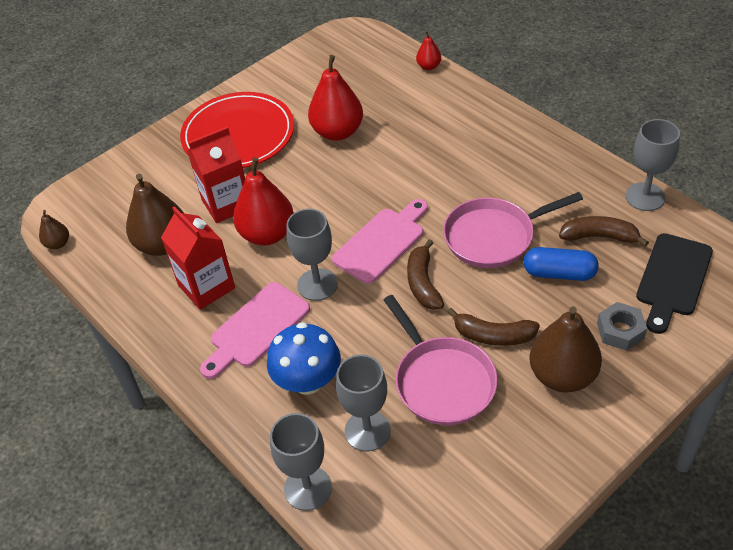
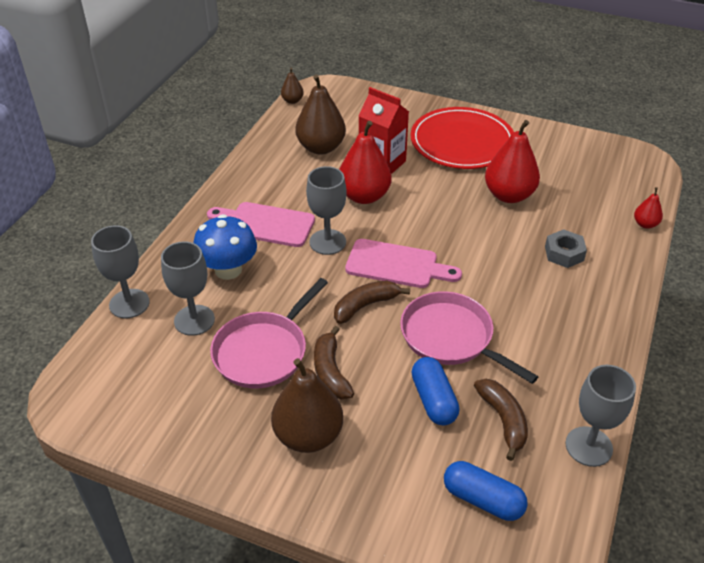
camera: 60 degrees right, 5 degrees down
(206, 287) = (292, 184): red carton -> none
(620, 331) = (386, 469): grey nut -> grey nut (564, 253)
(672, 278) = (483, 499): black cutting board -> blue capsule

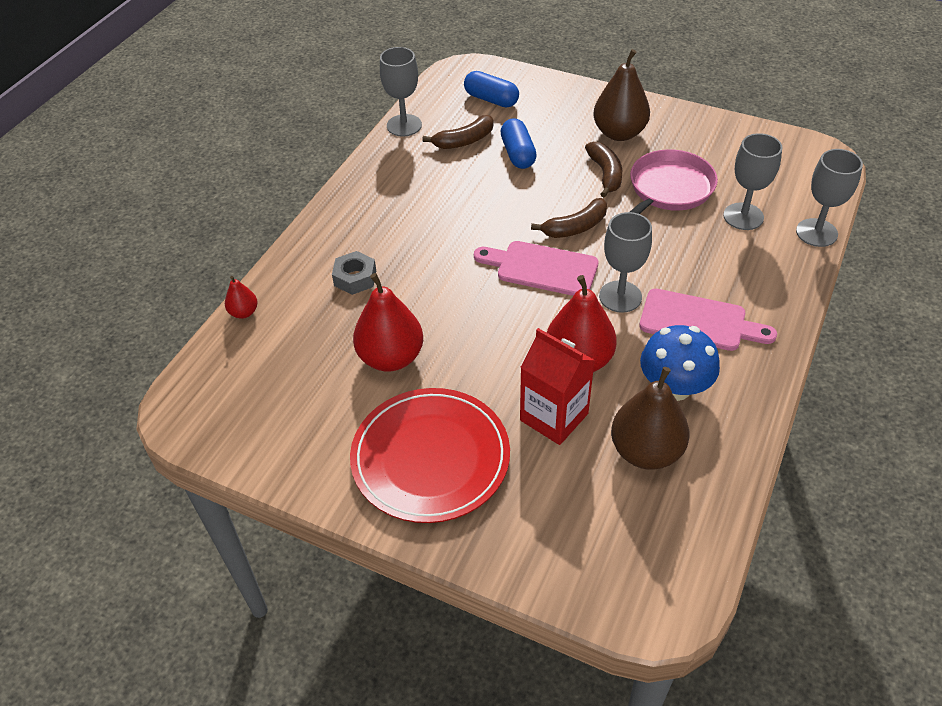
camera: 175 degrees left, 5 degrees up
(228, 270) = (726, 266): blue mushroom -> blue mushroom (674, 387)
(292, 101) = (711, 571): brown pear -> none
(450, 337) = (496, 199): pink pan -> none
(503, 420) = (464, 141): brown banana -> brown banana turned 105 degrees counterclockwise

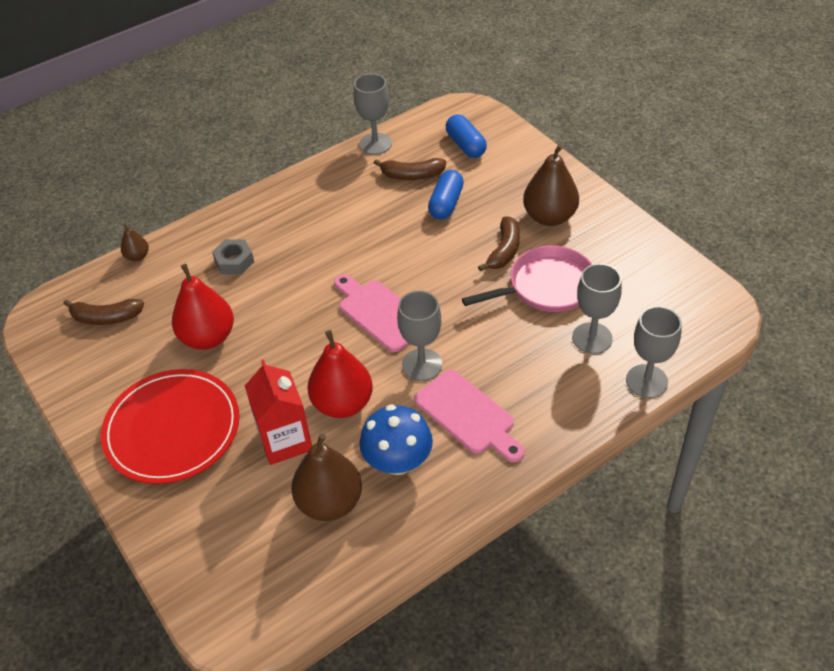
camera: 30 degrees right, 0 degrees up
(244, 312) = (137, 256): red pear -> brown pear
(575, 227) = (437, 288): brown banana -> brown banana (106, 318)

